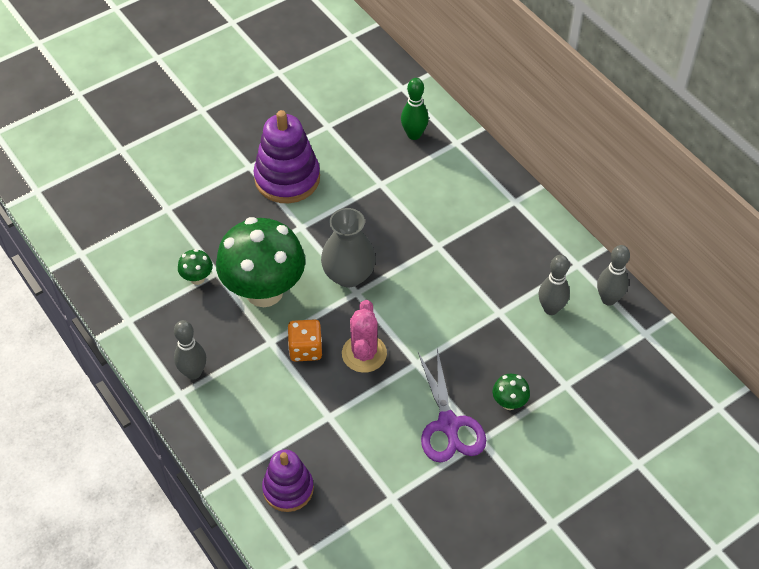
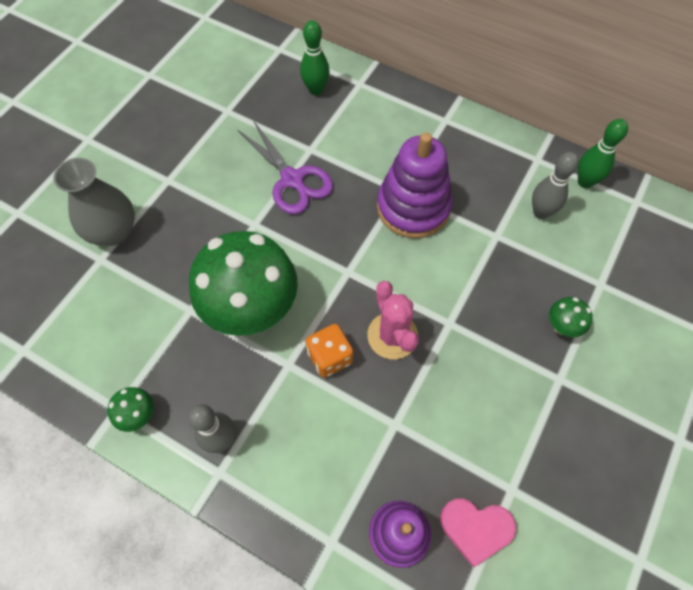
camera: 25 degrees left, 10 degrees up
(197, 278) = (172, 325): green mushroom -> green mushroom (139, 415)
(287, 178) = (214, 178): purple stacking toy -> purple stacking toy (413, 207)
(347, 510) = (475, 529): none -> pink heart
(349, 275) = (330, 256): grey vase -> grey vase (113, 231)
(448, 424) = (519, 377): purple scissors -> purple scissors (292, 179)
(608, 299) = (585, 182): grey bowling pin -> green bowling pin

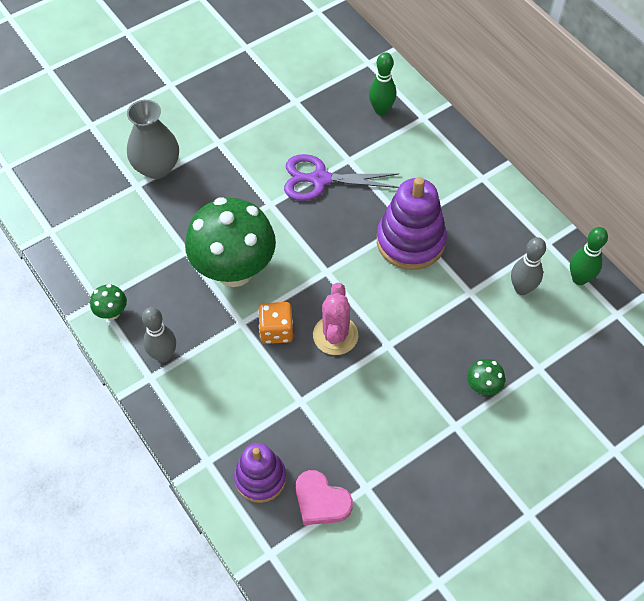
camera: 25 degrees right, 5 degrees down
(292, 179) = (320, 179): purple scissors -> purple scissors turned 105 degrees clockwise

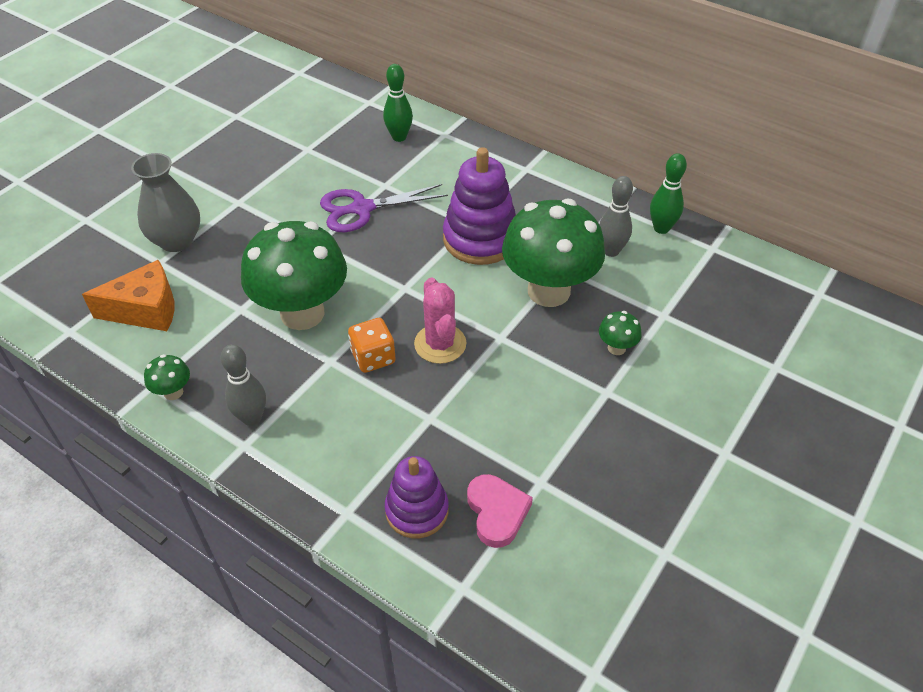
camera: 20 degrees left, 10 degrees down
(113, 229) = (145, 310): none -> orange cheese
(321, 501) = (497, 512): pink heart -> pink heart turned 120 degrees counterclockwise
(448, 312) = (548, 291): none -> green mushroom

